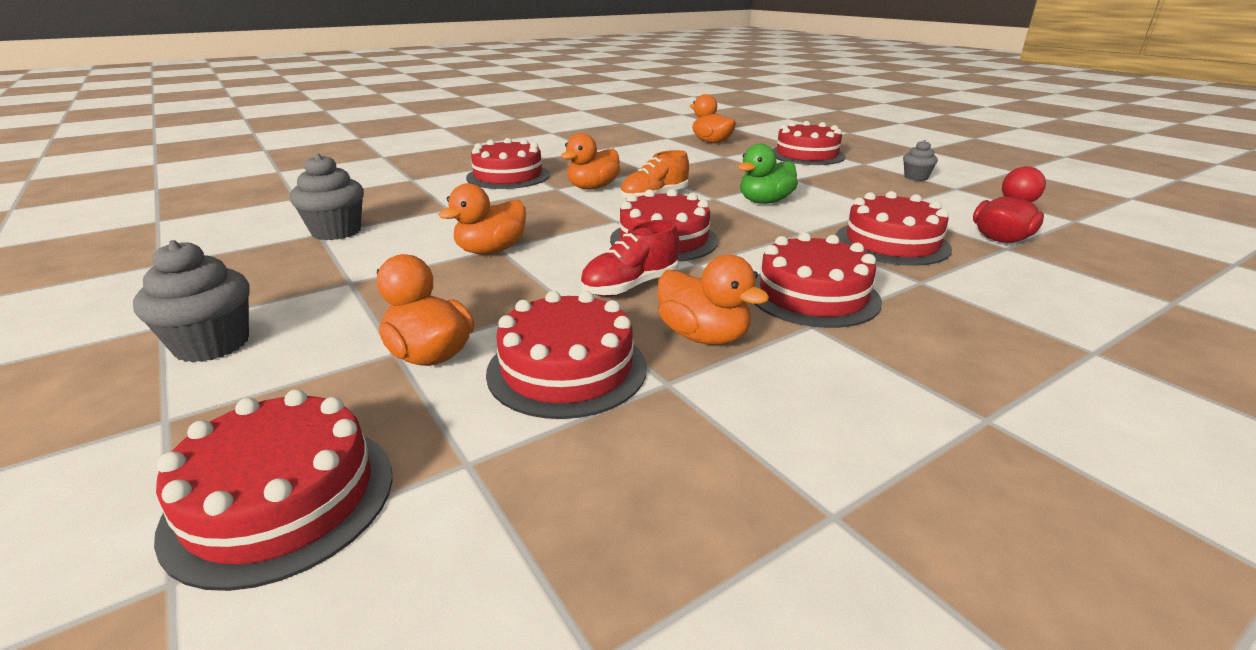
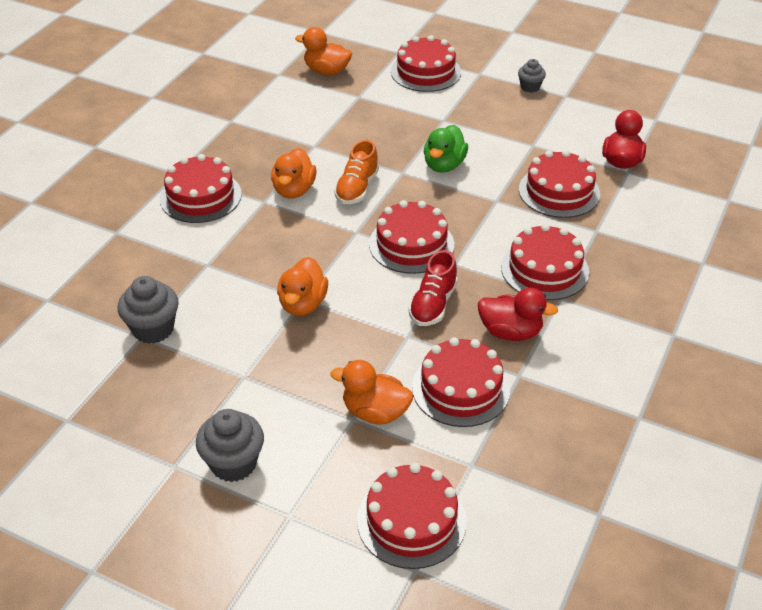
camera: 30 degrees left, 15 degrees up
(703, 336) = (510, 332): orange duck -> red duck

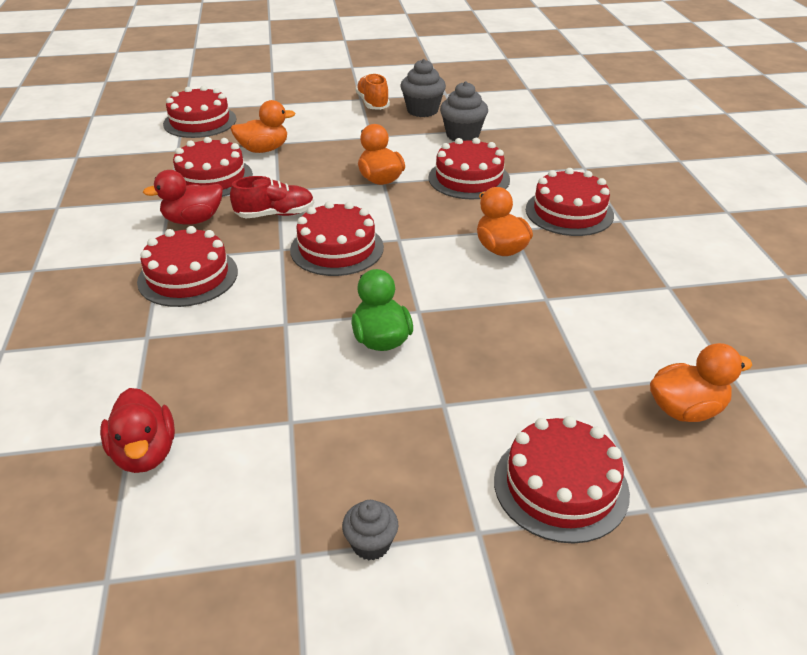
camera: 145 degrees right, 5 degrees down
(233, 463) = (328, 108): grey cupcake -> grey cupcake (422, 110)
(357, 188) = (444, 275): orange shoe -> orange shoe (373, 103)
(433, 304) = (275, 214): red shoe -> red shoe turned 90 degrees clockwise
(559, 191) = (215, 366): red cake -> red cake (469, 178)

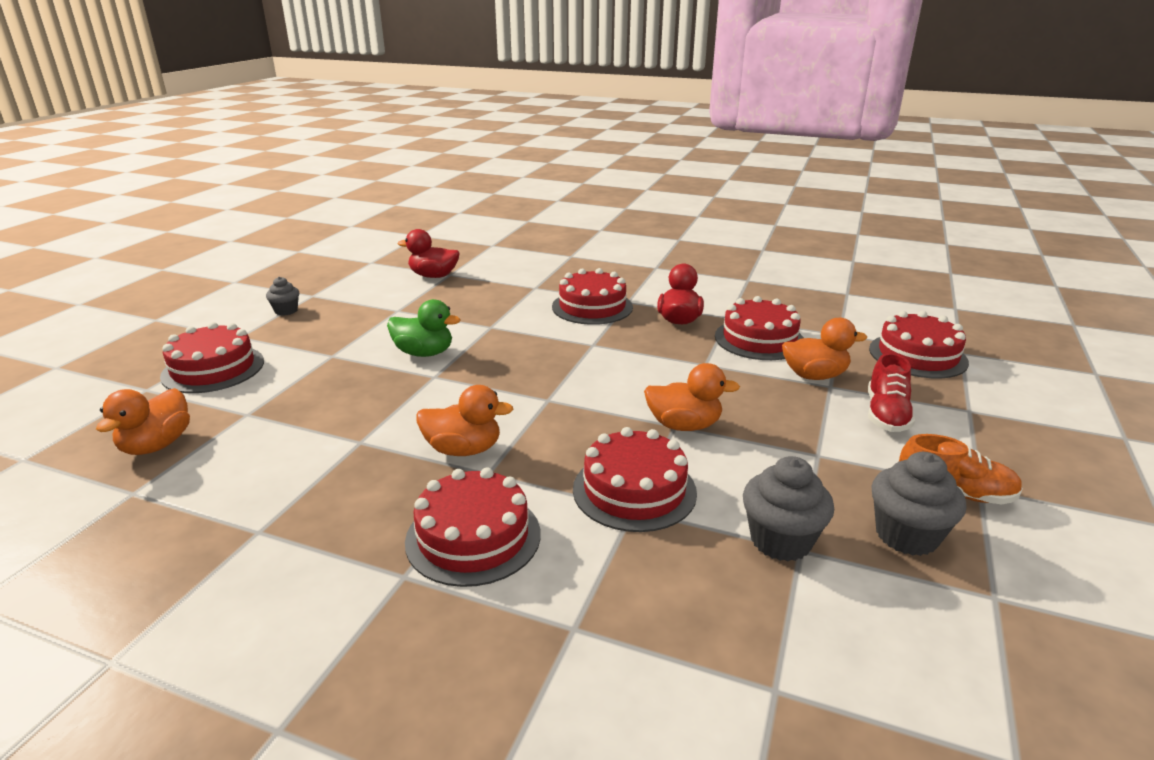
camera: 120 degrees right, 10 degrees down
(263, 149) = (814, 376): orange duck -> orange duck turned 105 degrees counterclockwise
(275, 214) = (656, 353): red shoe -> red shoe (886, 415)
(337, 248) = (566, 367): red cake -> none

